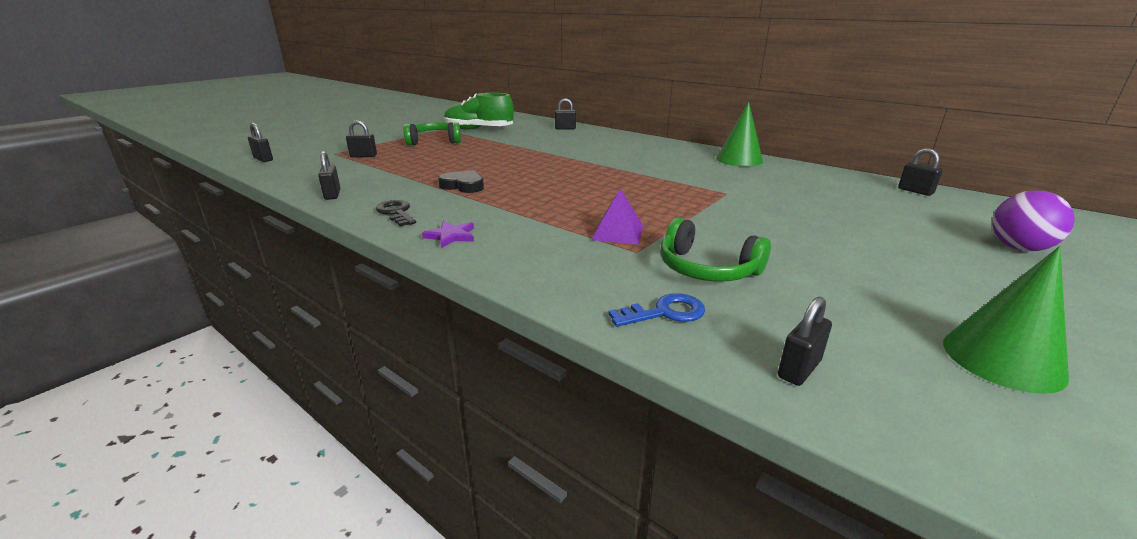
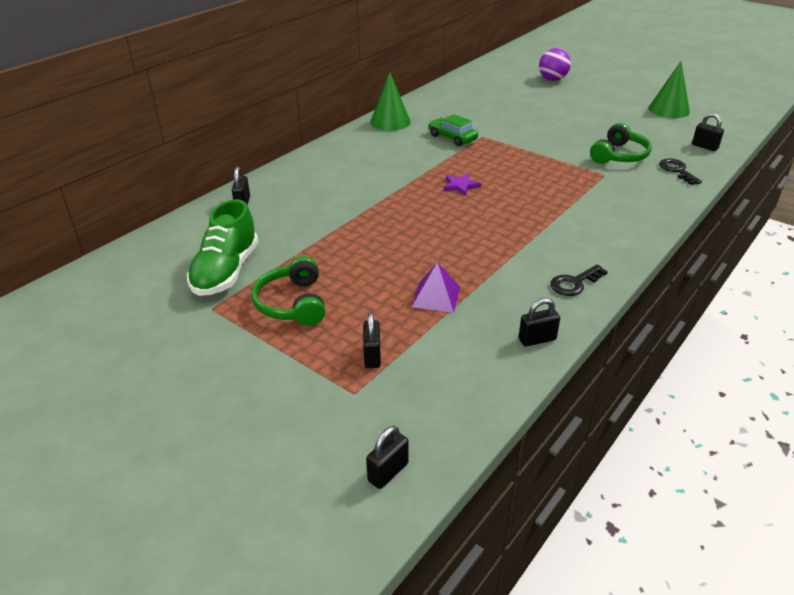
camera: 90 degrees left, 10 degrees up
(451, 236) = (613, 246): purple star -> purple star (460, 186)
(463, 185) = (488, 255): black heart -> none
(618, 232) = (576, 179): purple pyramid -> purple pyramid (436, 297)
(665, 312) = (677, 170): blue key -> black key
(713, 180) = (452, 138): none -> green car
(915, 191) = (465, 81): black padlock -> none

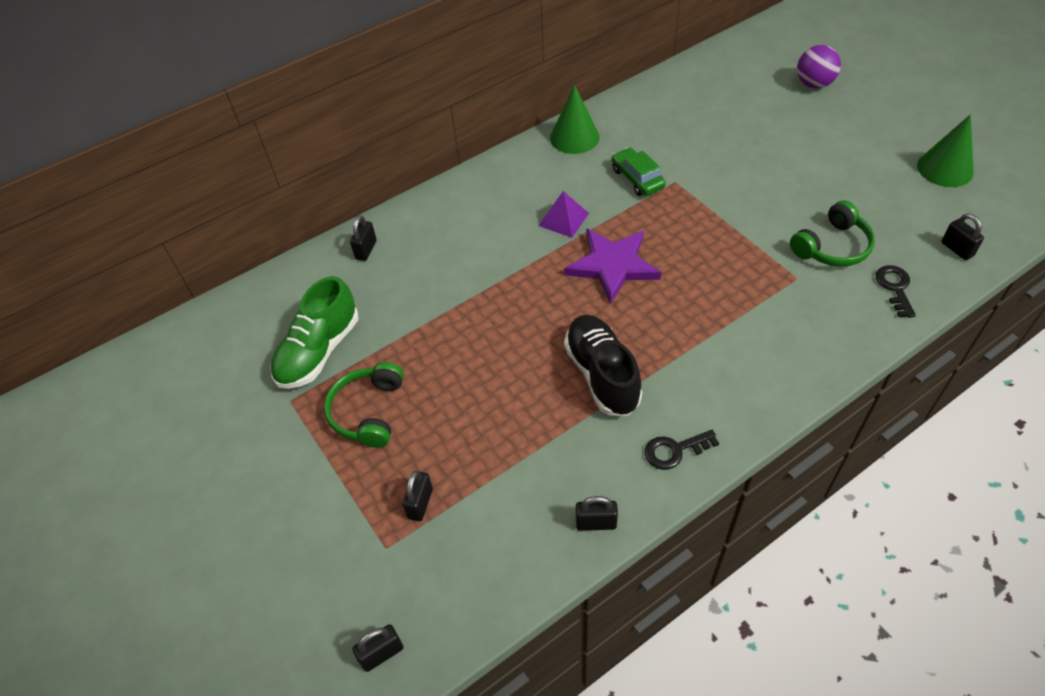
camera: 20 degrees right, 15 degrees up
(436, 297) = (515, 436): purple pyramid -> purple pyramid (563, 219)
(460, 186) = (612, 265): purple star -> purple star, size x2.09
(488, 248) = (602, 374): none -> black shoe

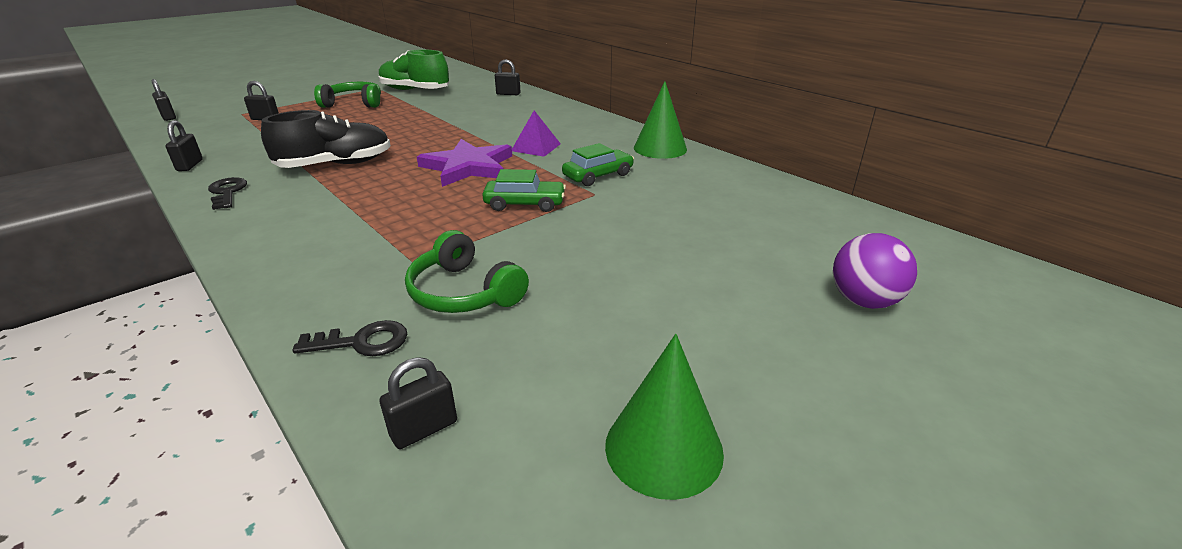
camera: 80 degrees right, 20 degrees down
(695, 222) = (525, 204): none -> green car

